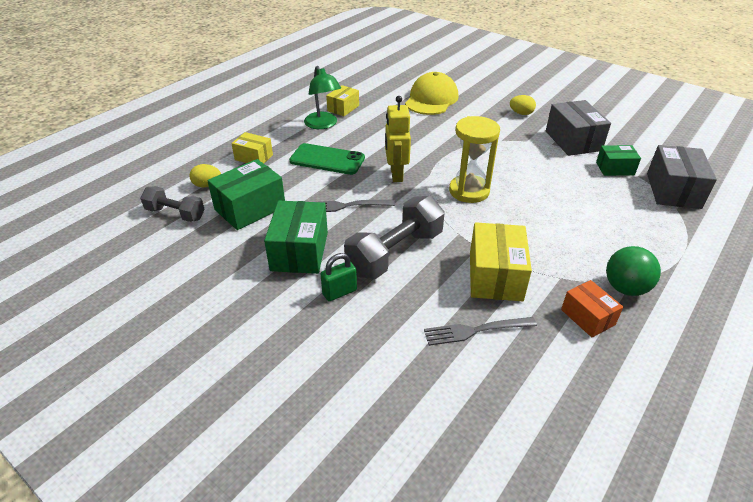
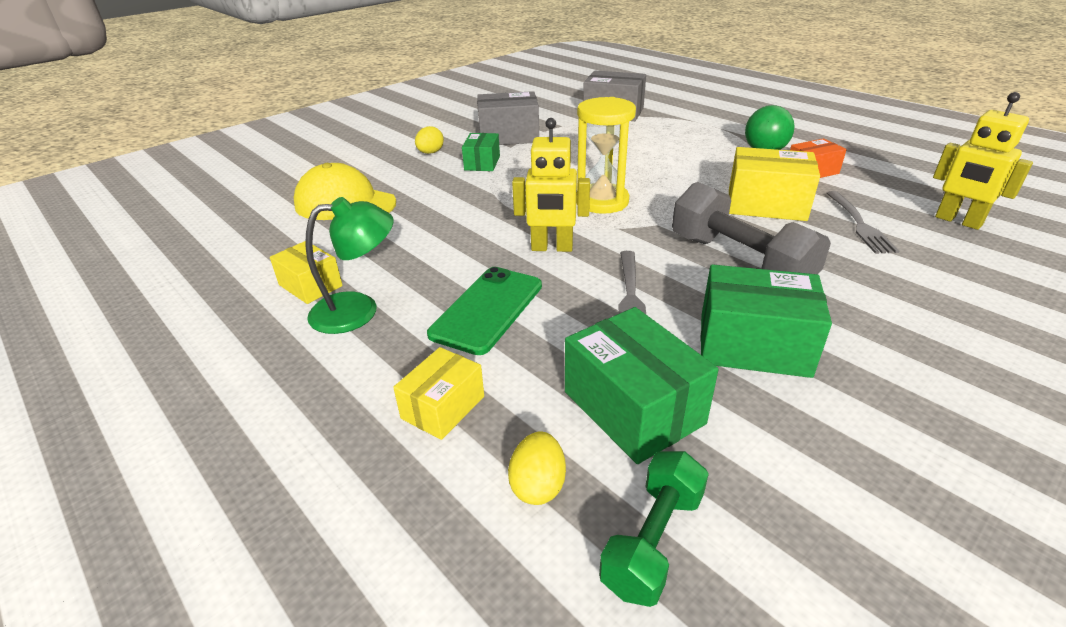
camera: 80 degrees left, 5 degrees down
(175, 214) = (653, 541): grey dumbbell -> green dumbbell
(339, 292) = (835, 309): green padlock -> none
(506, 409) = (958, 221): none -> yellow robot
(615, 168) = (571, 127): green box -> green box (482, 163)

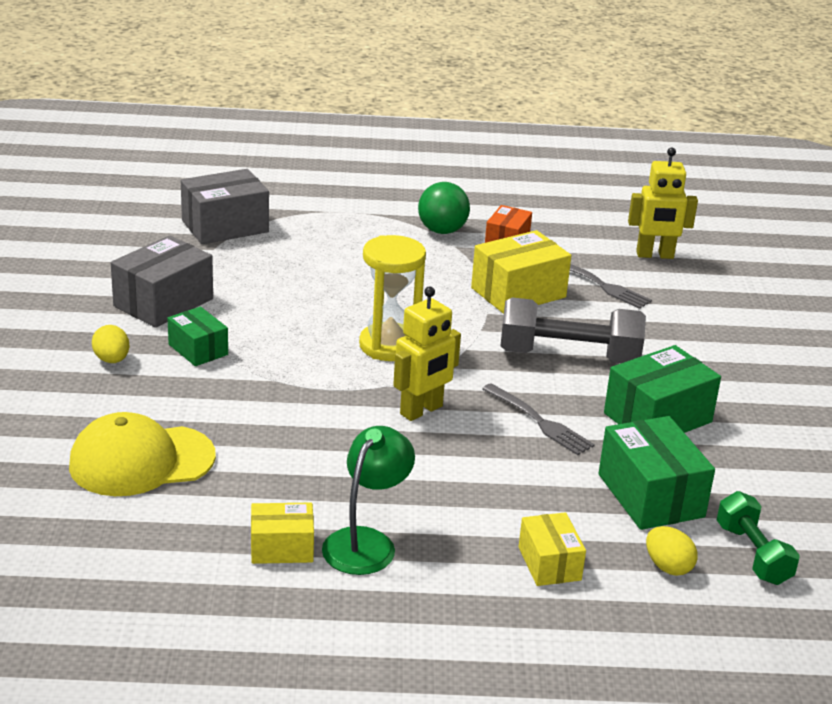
camera: 50 degrees left, 5 degrees down
(487, 309) = (461, 486): green phone -> none
(633, 407) = (650, 495): green box -> green box turned 60 degrees clockwise

